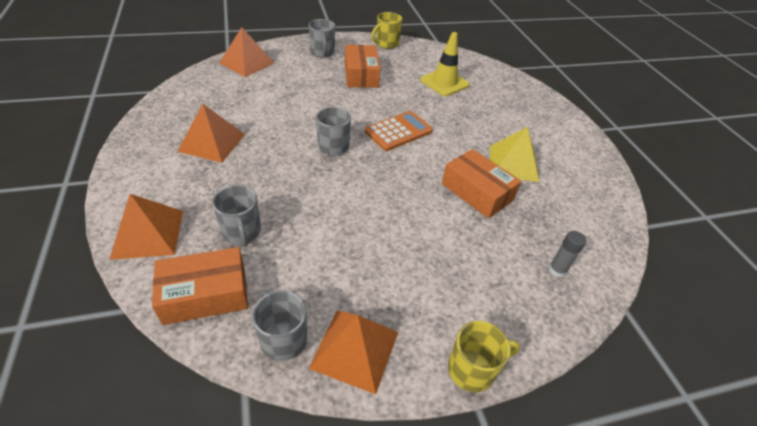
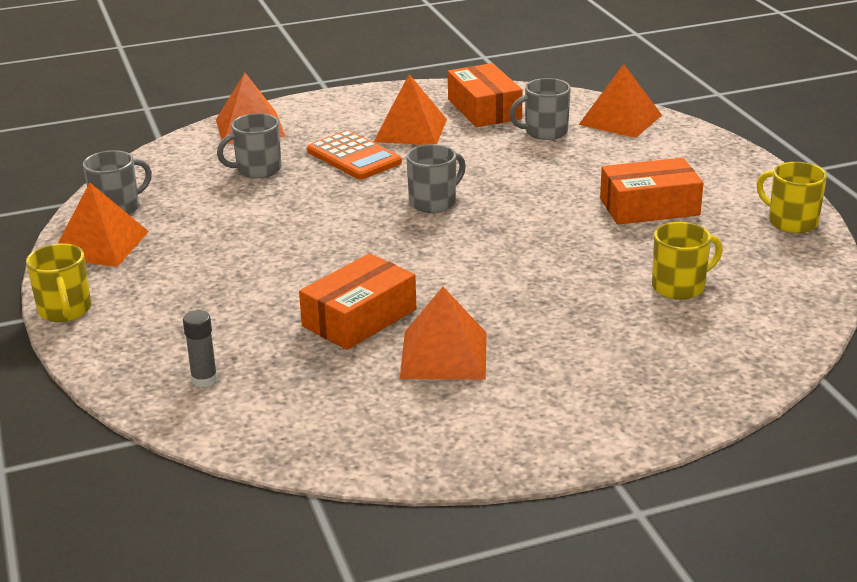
camera: 90 degrees right, 15 degrees down
(205, 294) = (172, 166): orange box -> orange box (484, 109)
(322, 52) = (702, 168): grey mug -> grey mug (544, 132)
(398, 131) = (491, 249): orange calculator -> orange calculator (354, 157)
(444, 82) = (680, 287): yellow traffic cone -> yellow mug
(513, 163) = (444, 355): yellow pyramid -> orange pyramid

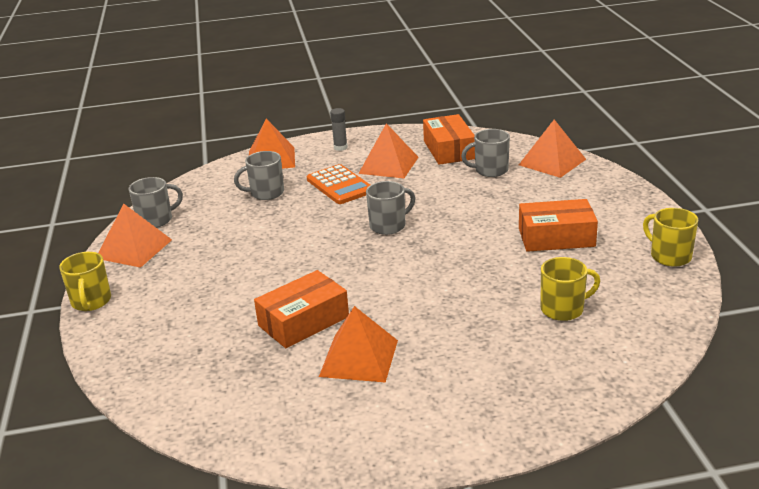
camera: 10 degrees right, 0 degrees up
(204, 380) = (171, 367): grey glue stick -> grey glue stick (340, 147)

